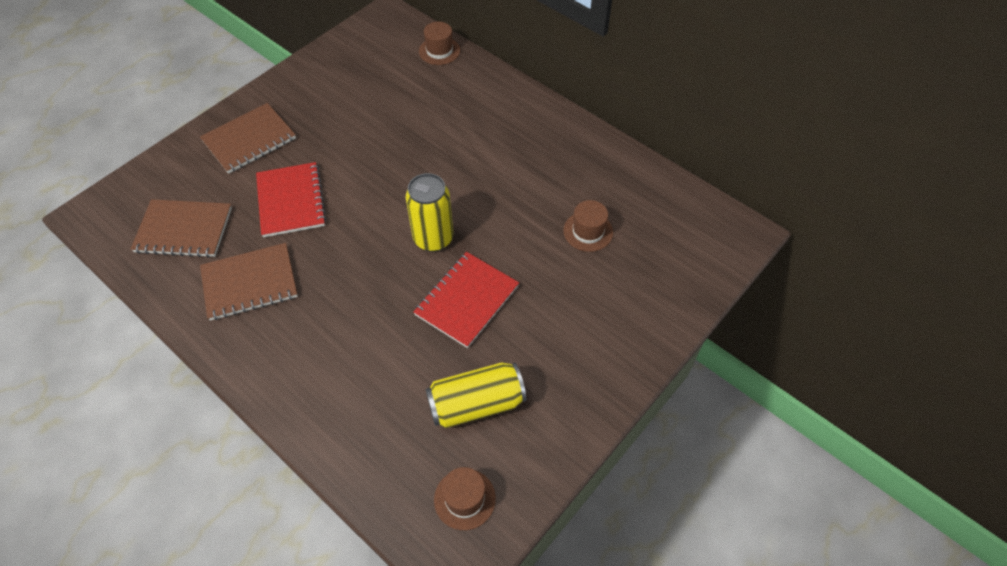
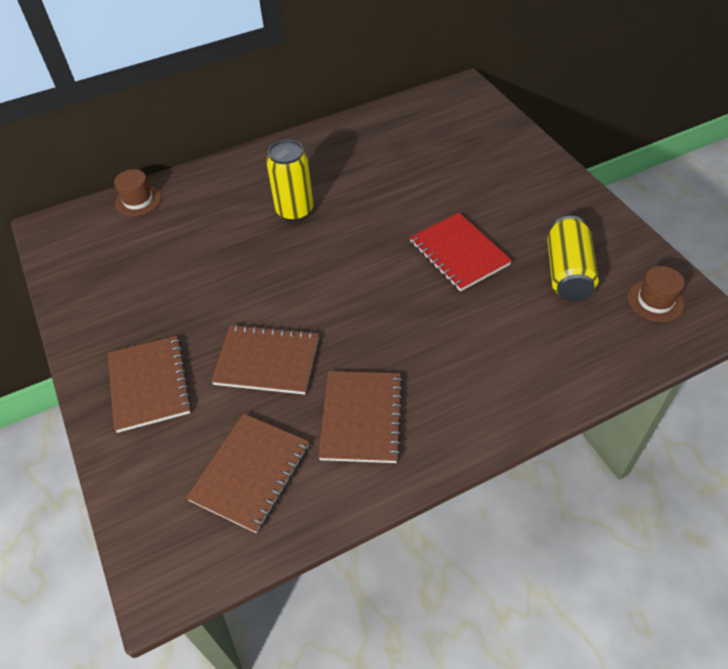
camera: 65 degrees left, 5 degrees down
(291, 201) = (267, 361): red notebook -> brown notebook
(433, 238) = (378, 260): yellow can -> yellow can (295, 211)
(588, 231) = (421, 163): brown hat -> none

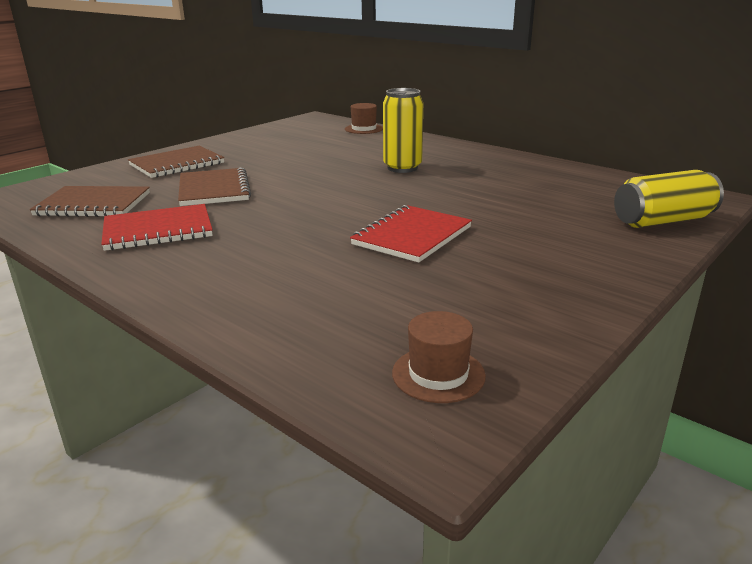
camera: 65 degrees right, 25 degrees down
(361, 417) = (158, 230): brown notebook -> red notebook
(567, 272) = (438, 299): yellow can -> yellow can (663, 221)

